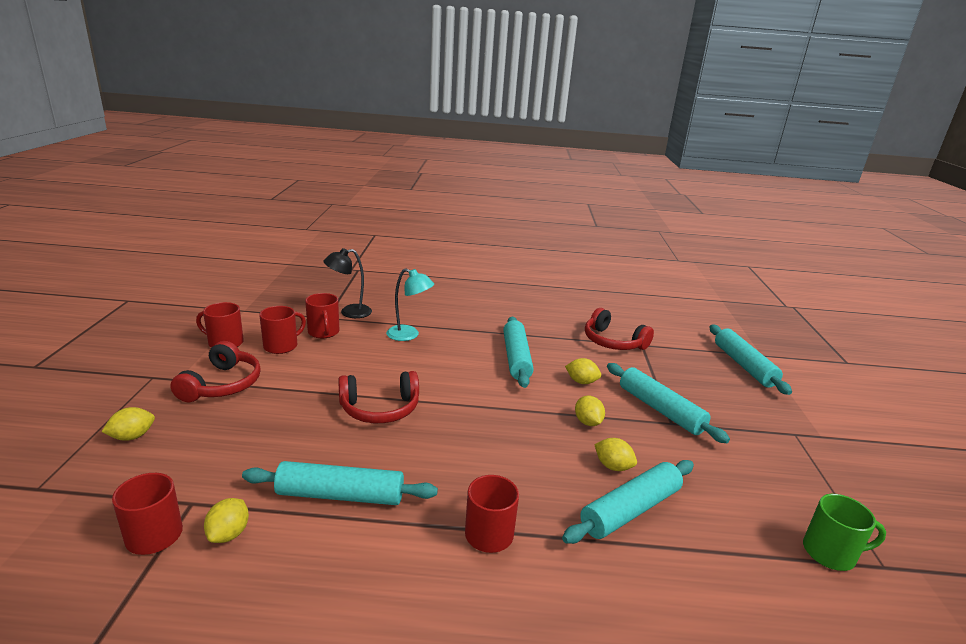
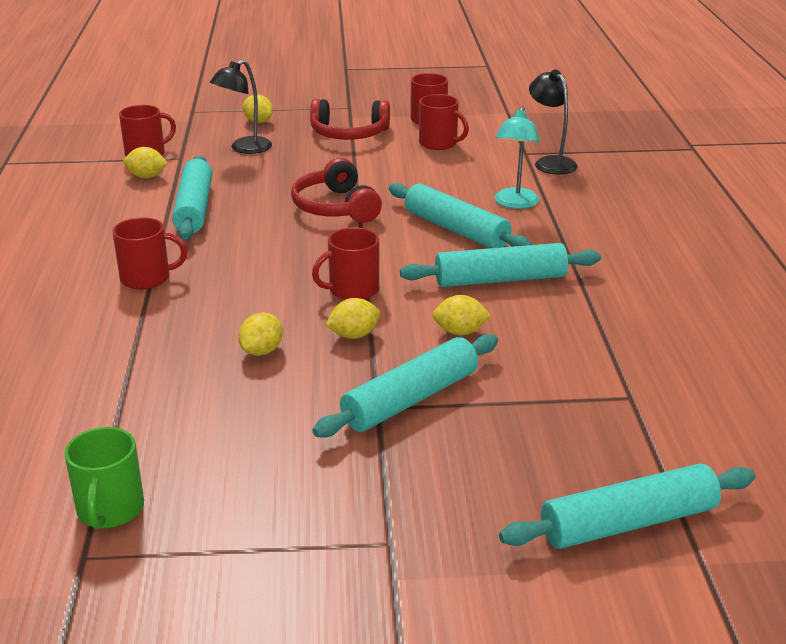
camera: 85 degrees right, 5 degrees up
(204, 451) = (244, 149): none -> black lamp
(323, 332) = (486, 157): red mug -> red mug (352, 290)
(581, 382) = (460, 332): yellow lemon -> yellow lemon turned 75 degrees clockwise
(613, 342) = (618, 366): red headphones -> none
(630, 510) = (184, 359): turquoise rolling pin -> turquoise rolling pin (456, 229)

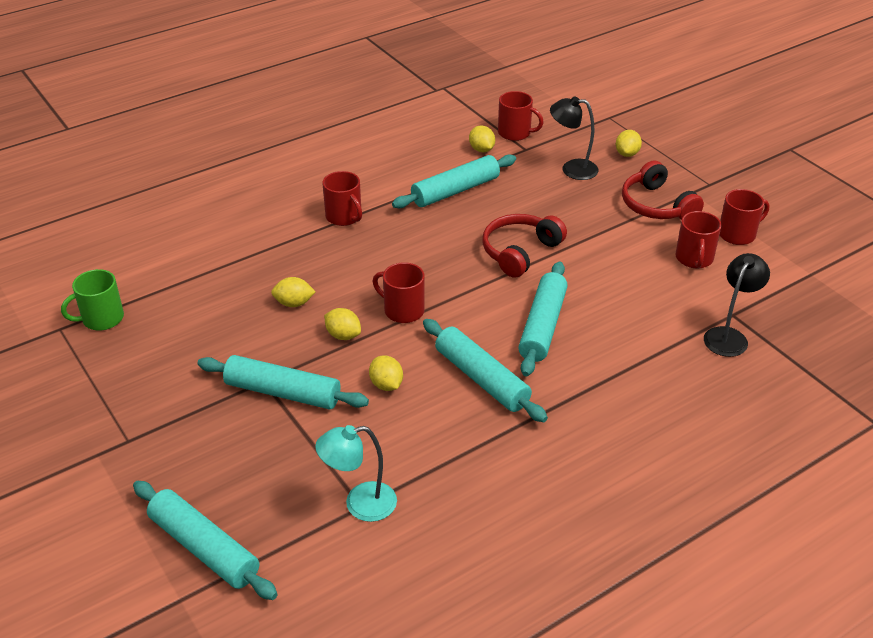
camera: 60 degrees right, 10 degrees up
(515, 203) = (622, 342): turquoise lamp -> turquoise lamp (360, 504)

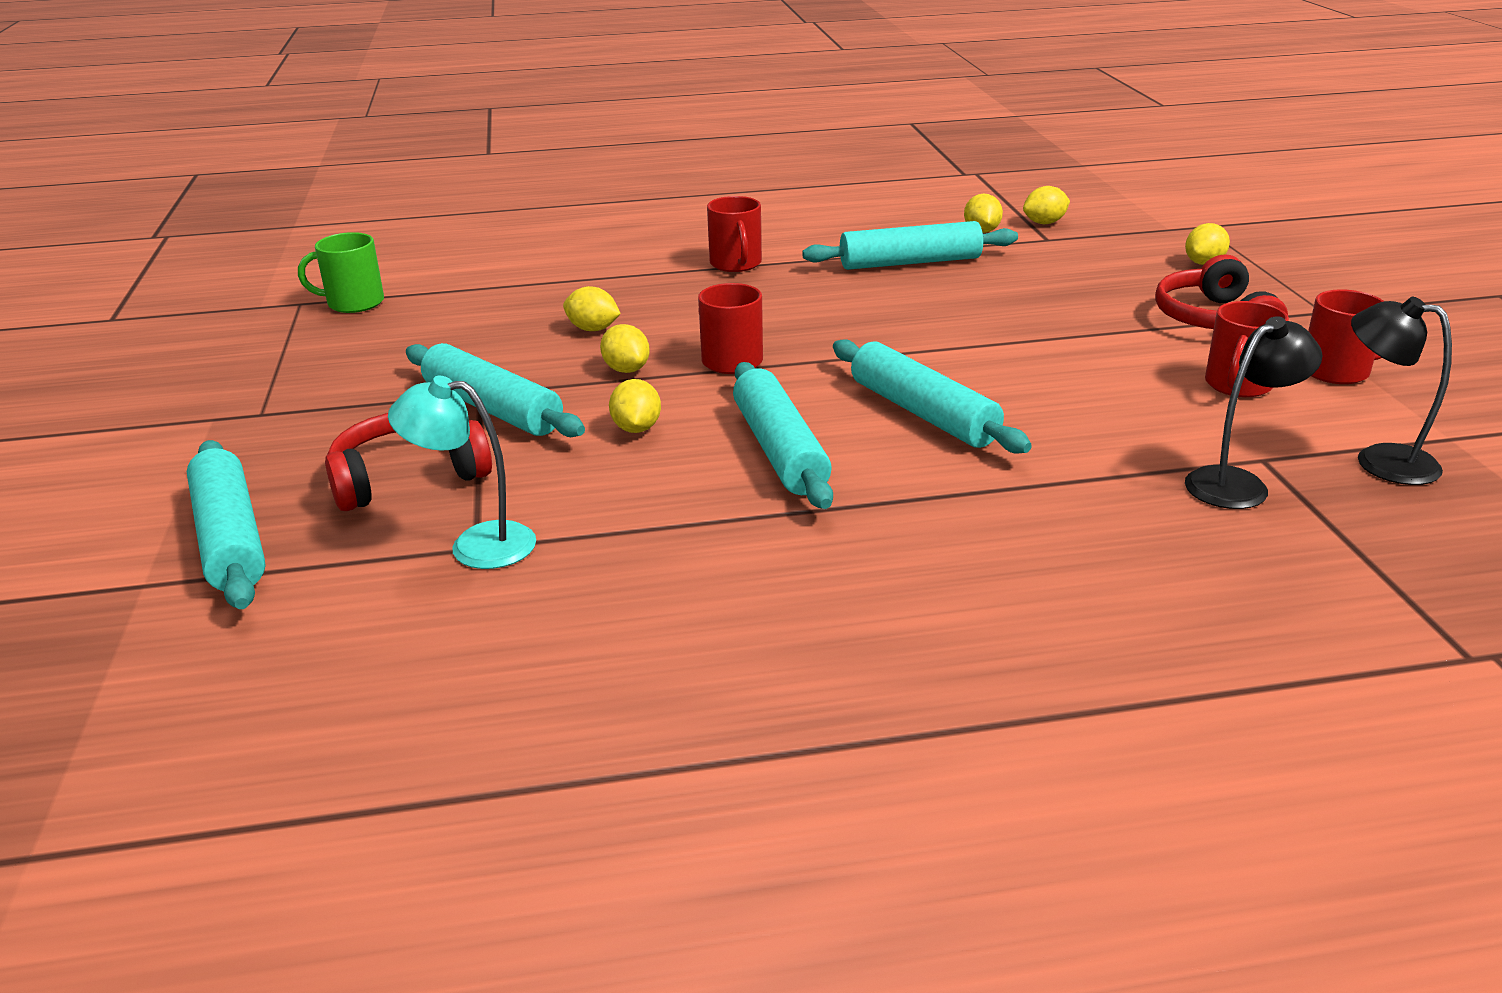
camera: 25 degrees right, 10 degrees down
(515, 133) = (1044, 223): red mug -> yellow lemon
(520, 252) = (954, 333): red headphones -> red headphones (408, 477)
(542, 326) = (923, 413): turquoise rolling pin -> turquoise rolling pin turned 75 degrees counterclockwise
(572, 169) = (1103, 266): black lamp -> black lamp (1380, 460)

